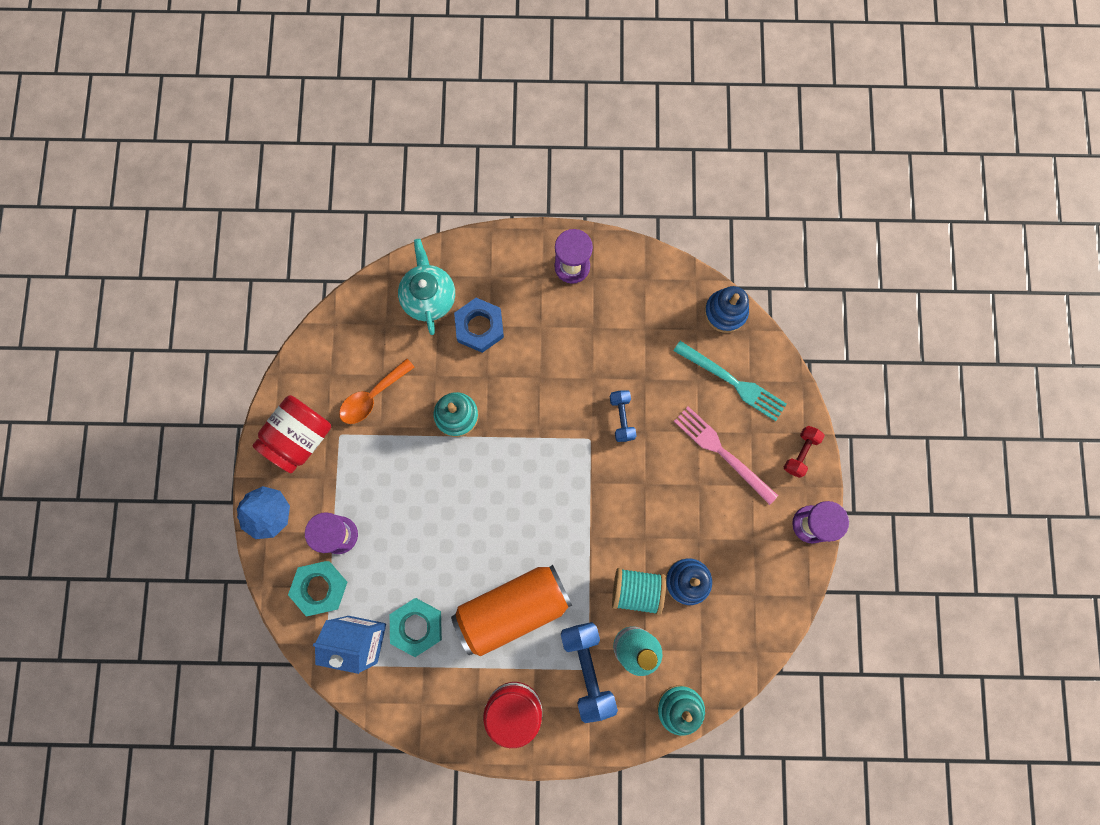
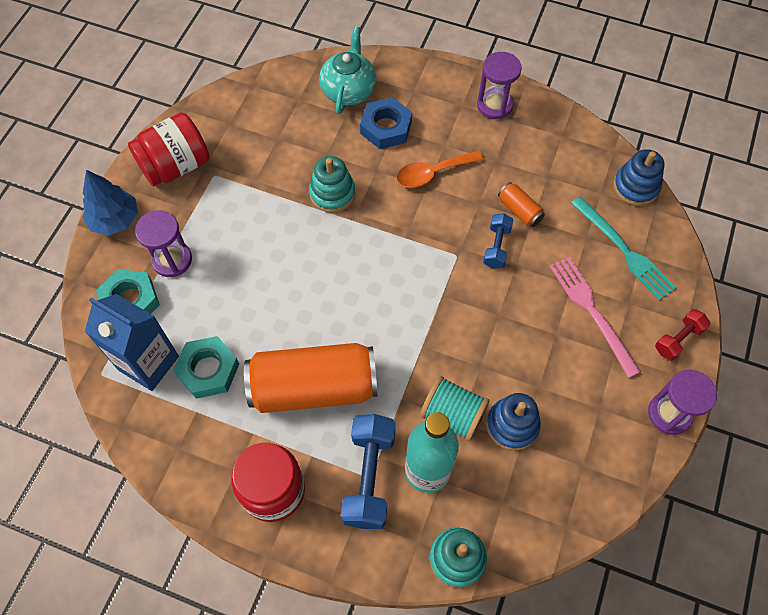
camera: 20 degrees right, 15 degrees down
(372, 397) = (259, 153): orange spoon -> orange spoon (432, 173)
(630, 373) = (519, 210): none -> orange can

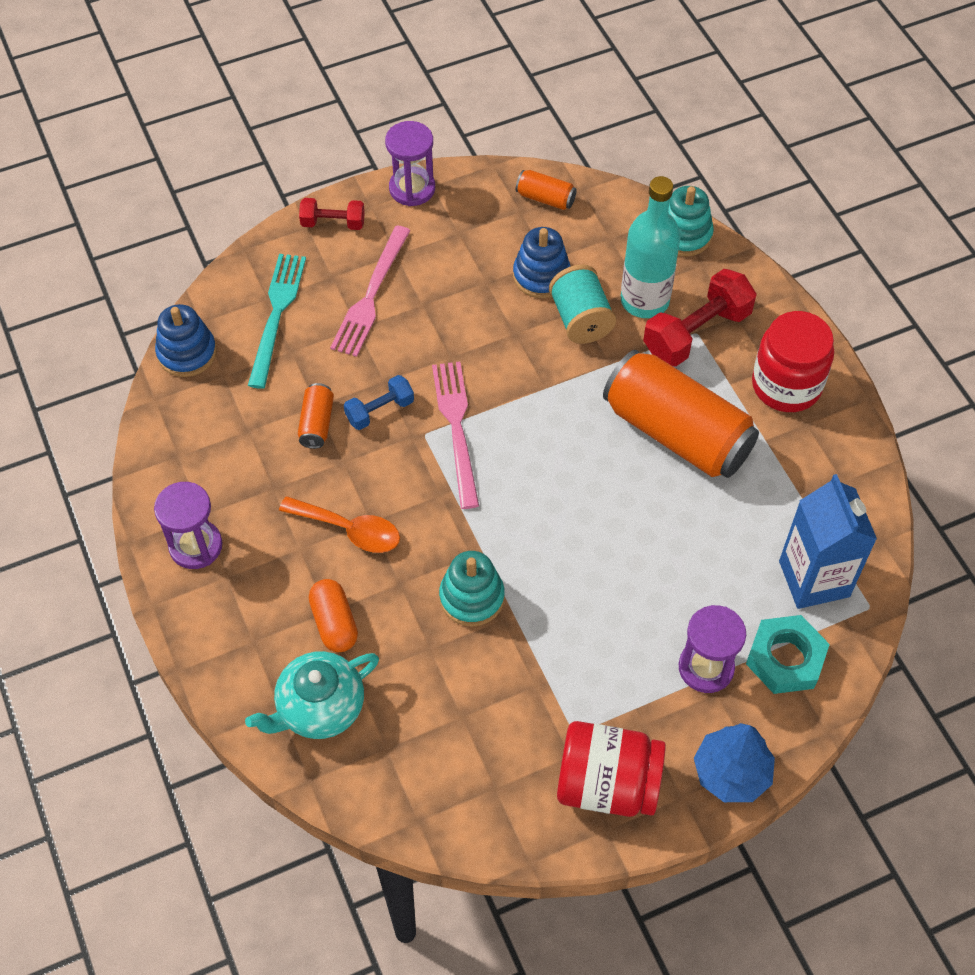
camera: 135 degrees left, 5 degrees down
(208, 370) = (761, 525): turquoise nut -> none
(369, 477) = (696, 333): blue dumbbell -> red dumbbell
(386, 127) = (334, 623): blue nut -> orange capsule
(443, 274) = (457, 428): none -> pink fork
(581, 494) = (545, 198): none -> orange can

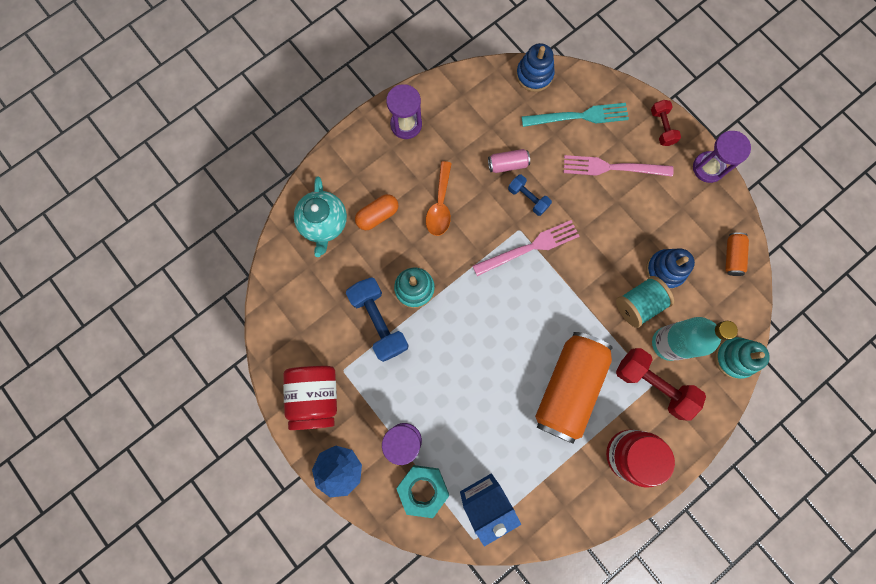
camera: 75 degrees right, 20 degrees up
(317, 423) = (507, 164): orange can -> pink can
(319, 708) = (324, 223): turquoise teapot -> turquoise teapot turned 135 degrees counterclockwise
(510, 661) = (379, 321): none -> blue dumbbell

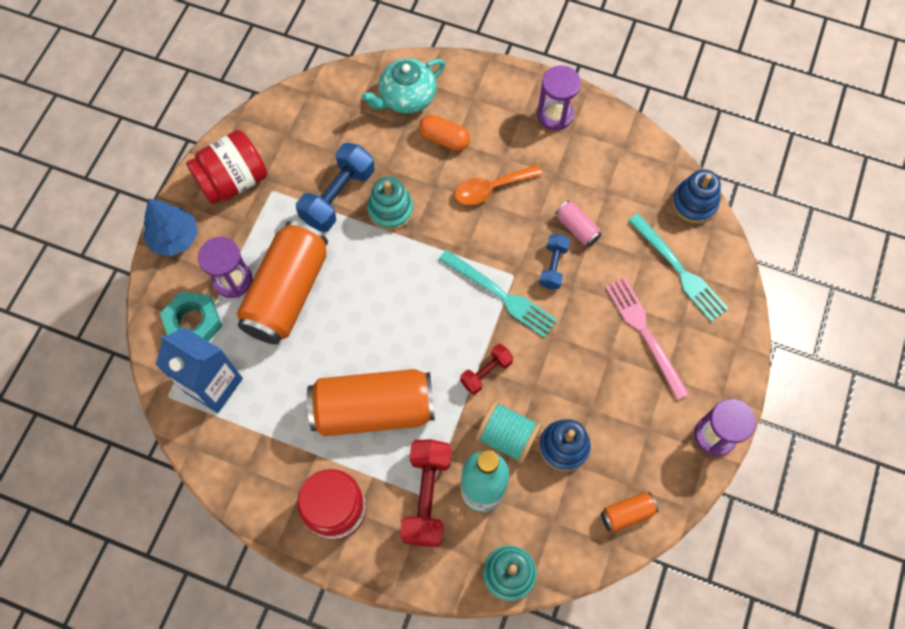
camera: 60 degrees right, 10 degrees down
(439, 403) = (287, 292): none -> orange can
(529, 248) = (500, 295): pink fork -> turquoise fork
(661, 127) = (727, 361): red dumbbell -> red dumbbell (486, 372)

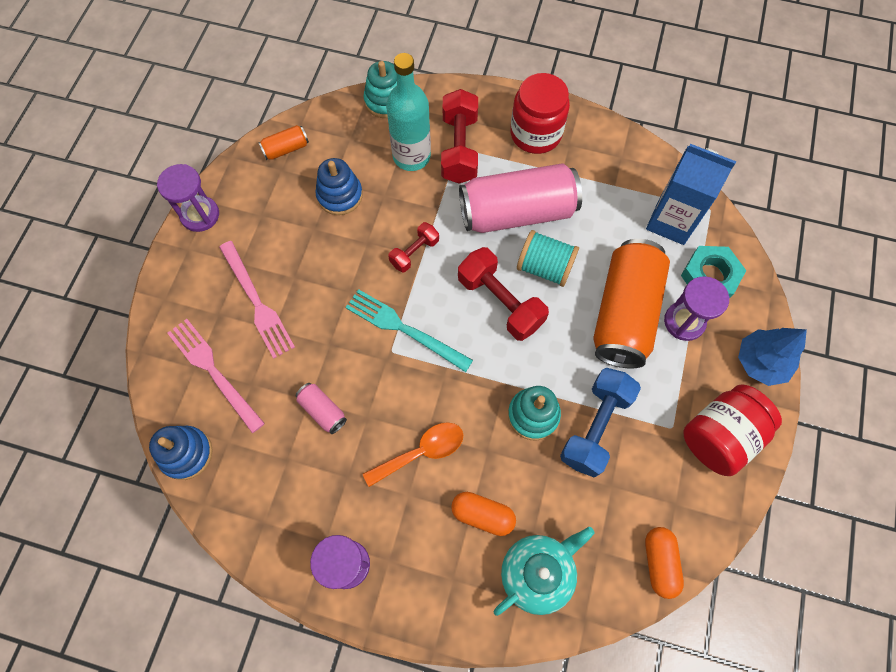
camera: 175 degrees right, 0 degrees up
(310, 97) = (659, 562): none -> orange capsule
(373, 409) = (517, 212): orange can -> pink can
(405, 313) = (500, 302): none -> red dumbbell
(507, 436) = (391, 199): turquoise spool -> turquoise spool (544, 267)
(553, 266) = (349, 364): blue dumbbell -> none
(678, 270) = (214, 372): turquoise fork -> pink fork

